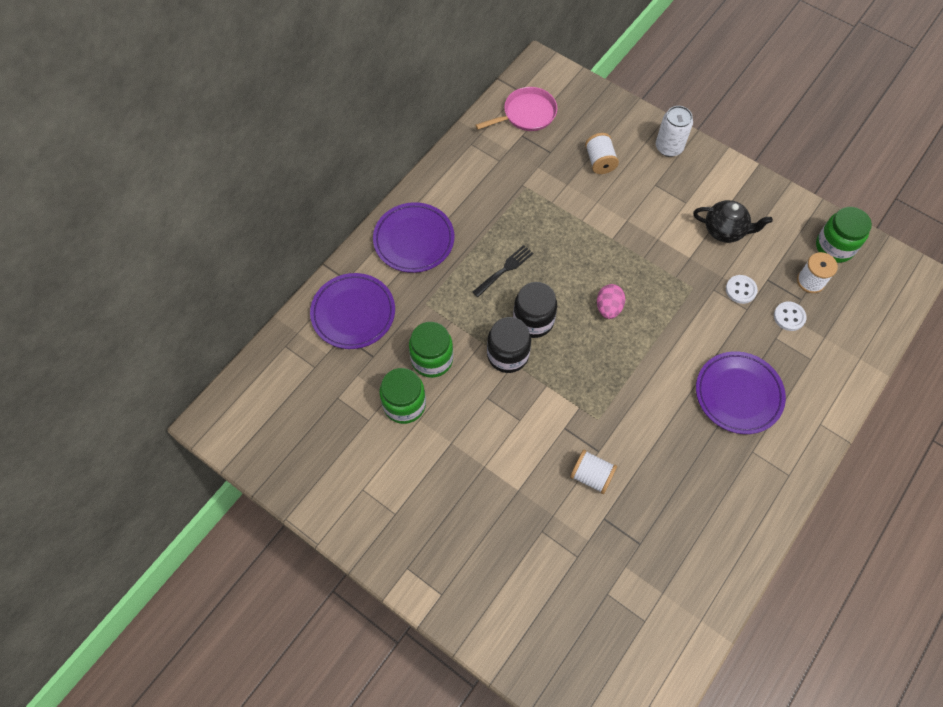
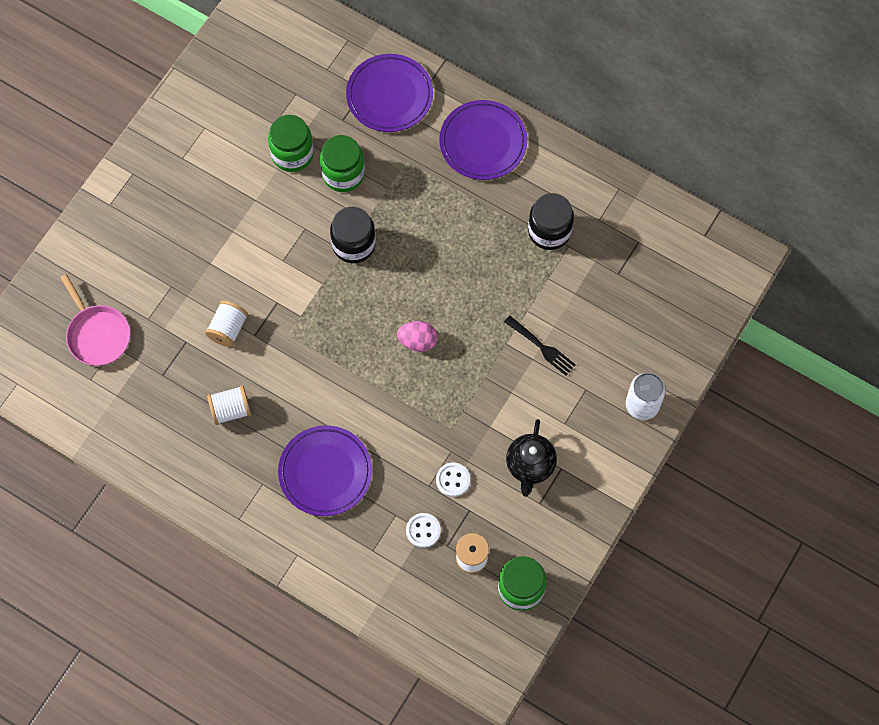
camera: 85 degrees right, 5 degrees up
(504, 270) = (454, 234): black fork -> black fork (541, 347)
(527, 114) = (670, 245): pink pan -> pink pan (98, 335)
(533, 320) = (396, 267): black jar -> black jar (549, 231)
(600, 161) = (611, 328): white spool -> white spool (230, 410)

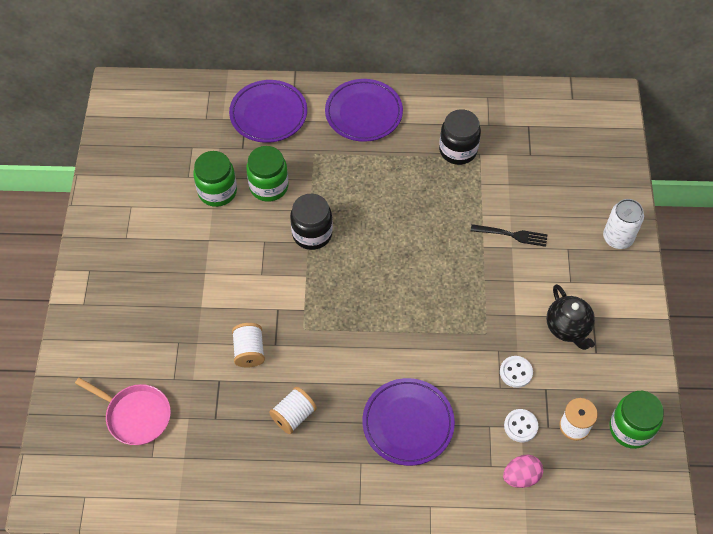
camera: 30 degrees left, 10 degrees down
(417, 341) = (413, 280): pink egg -> pink egg (521, 476)

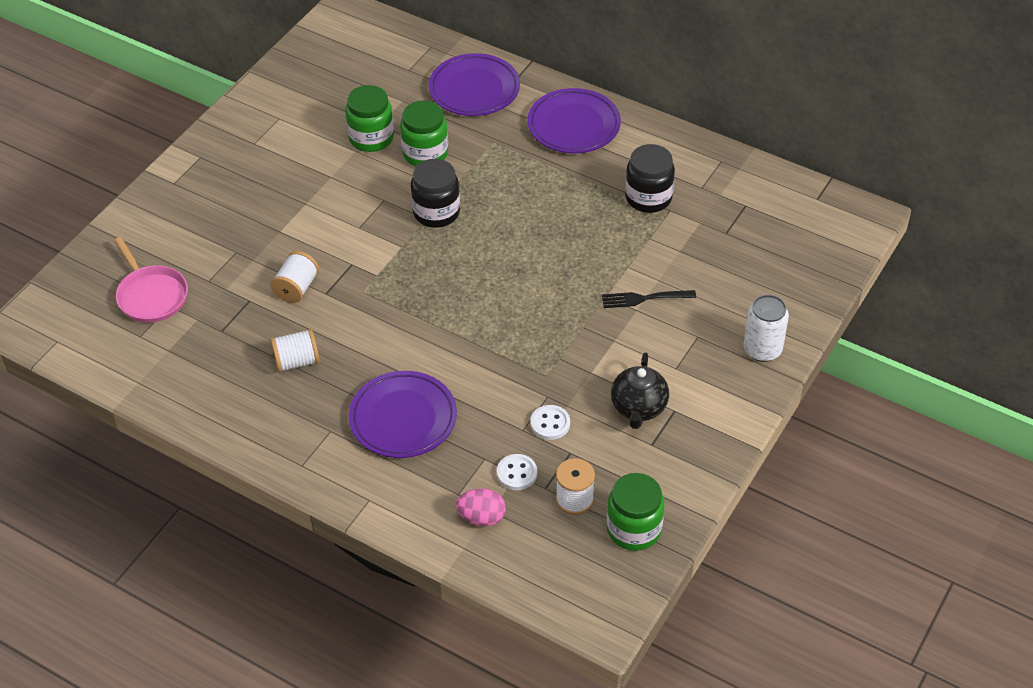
camera: 30 degrees right, 10 degrees down
(511, 235) = (645, 298): black fork -> black fork turned 135 degrees clockwise

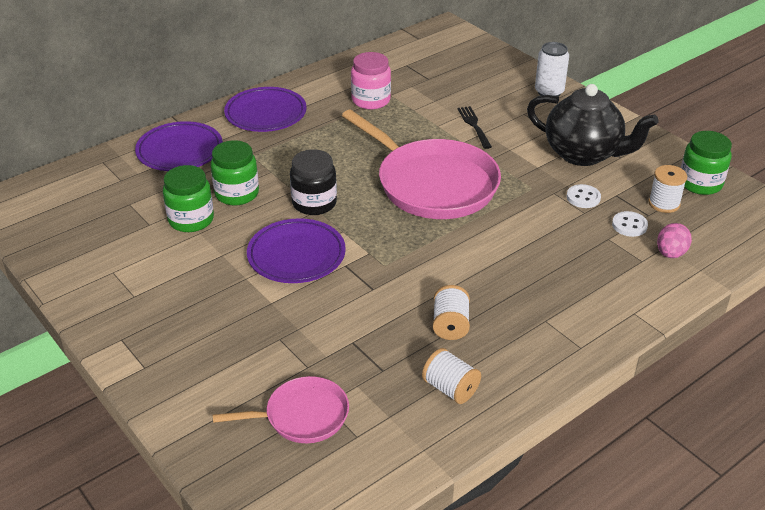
camera: 70 degrees left, 10 degrees down
(296, 288) = (355, 306): white spool -> white spool (450, 388)
(403, 418) = (548, 273): purple plate -> purple plate (296, 255)
(513, 292) = (433, 184): none -> pink pan
(638, 408) = (583, 154): black teapot -> black teapot, size x1.66
(645, 298) = (474, 126): black fork -> black fork turned 150 degrees clockwise
(648, 198) = (371, 100): black jar -> pink jar

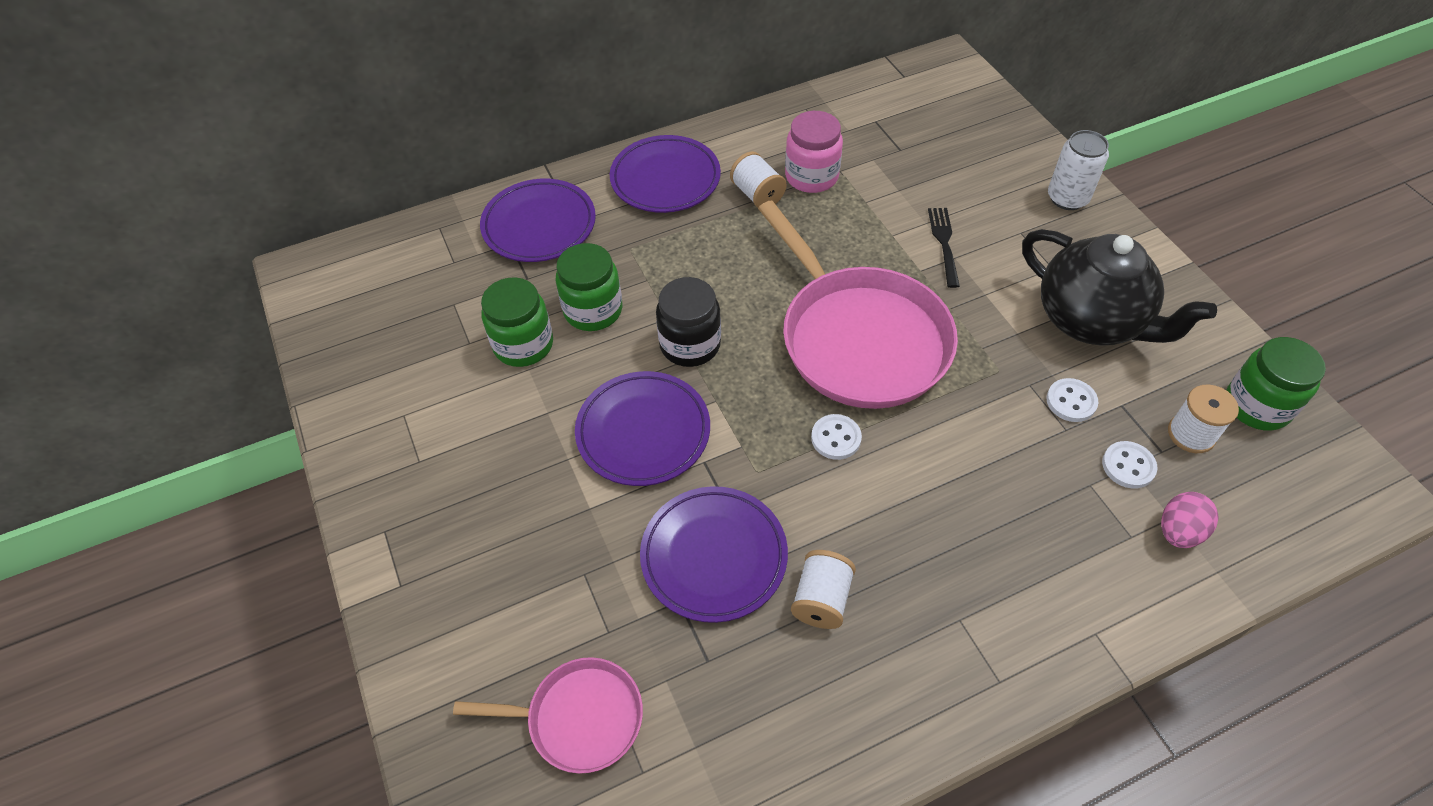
camera: 15 degrees right, 15 degrees up
(369, 314) = (714, 556): none -> purple plate
(433, 239) = (836, 438): none -> white button
(450, 388) = (792, 716): white spool -> white spool (757, 194)

